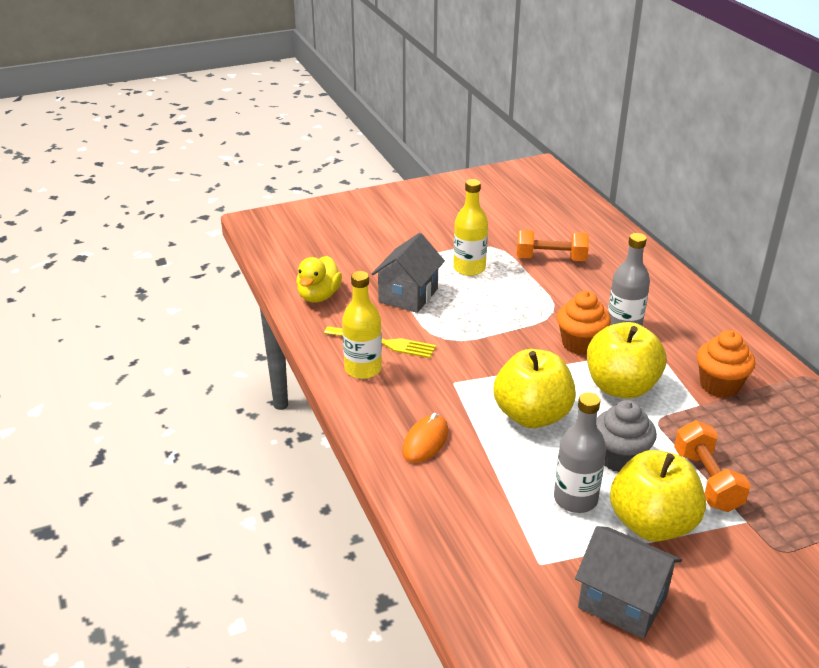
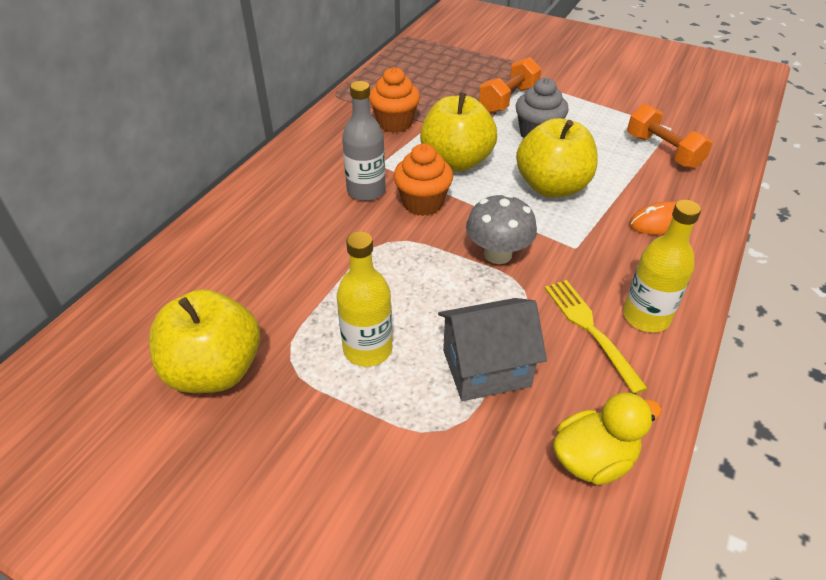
camera: 130 degrees left, 10 degrees up
(488, 346) = (498, 254): none -> grey mushroom
(550, 259) = (276, 292): orange dumbbell -> orange dumbbell (663, 151)
(575, 499) = (602, 136): grey bottle -> none
(622, 601) = (647, 95): grey house -> none
(652, 524) = (576, 105): yellow apple -> yellow apple (215, 370)

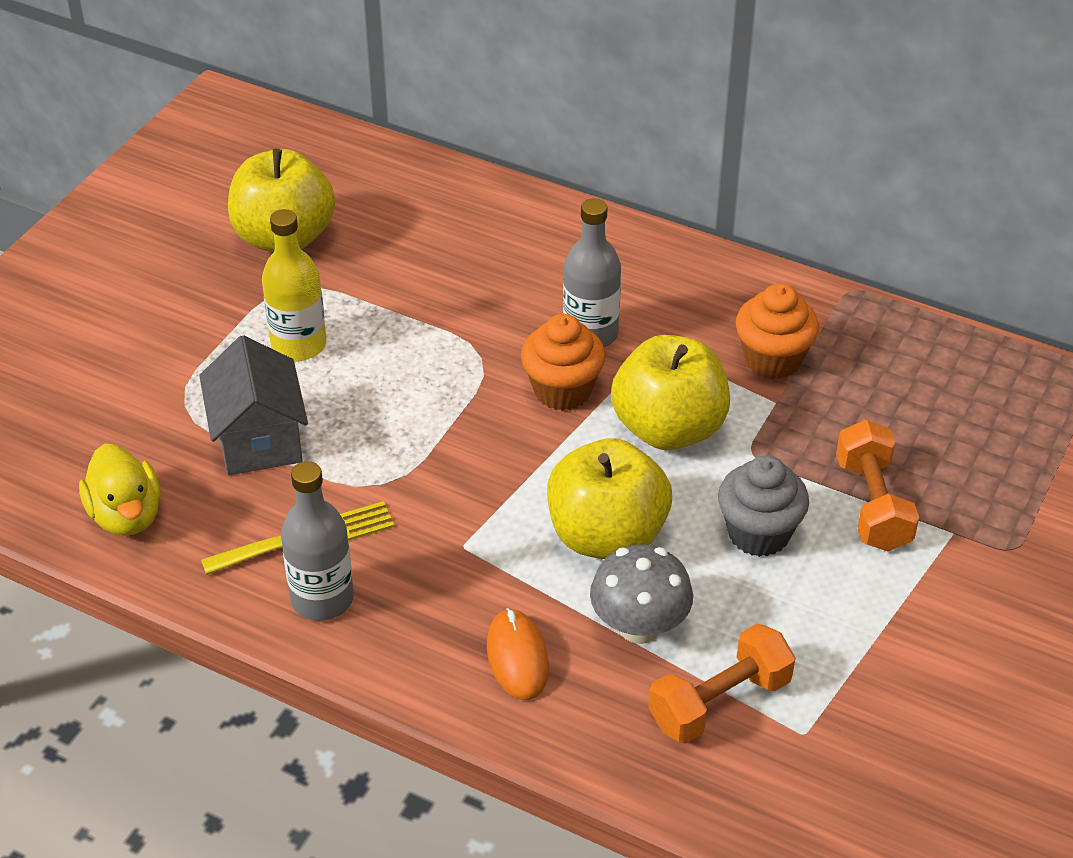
camera: 90 degrees right, 0 degrees up
(498, 254) = (451, 462): grey mushroom -> grey mushroom (639, 627)
(508, 99) = (872, 505): orange dumbbell -> orange dumbbell turned 45 degrees clockwise
(646, 317) = (322, 599): yellow bottle -> grey bottle

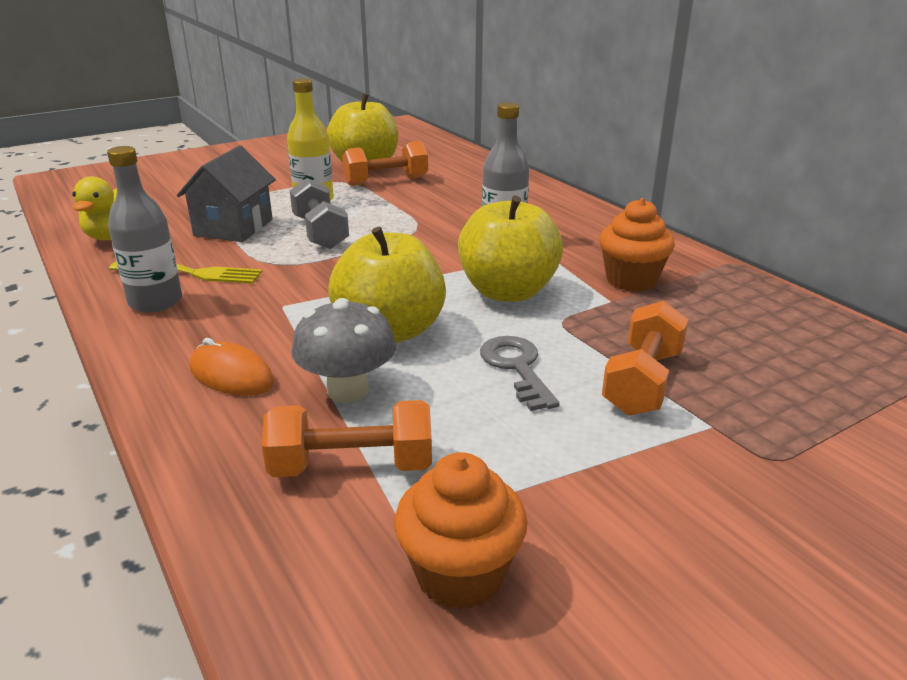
camera: 30 degrees right, 15 degrees down
(349, 266) = (386, 181): none -> orange dumbbell
(375, 408) = (320, 233): none -> grey dumbbell
(517, 657) = (231, 375): orange mouse -> orange mouse turned 75 degrees counterclockwise
(562, 390) = (451, 255): orange cupcake -> orange cupcake (460, 574)
(759, 533) = (516, 368): grey cupcake -> grey key

